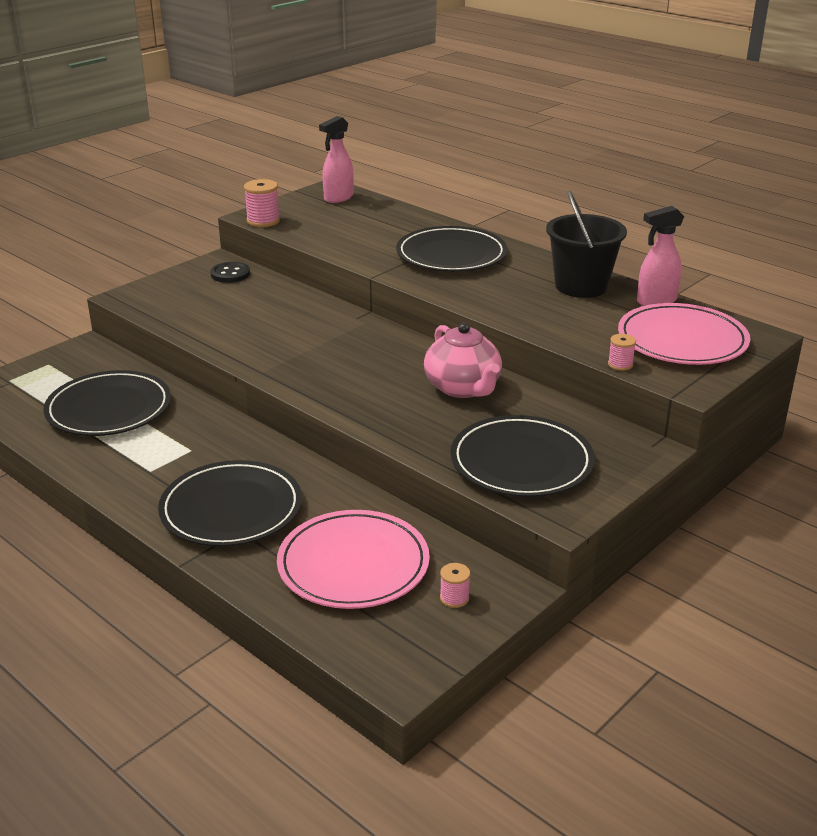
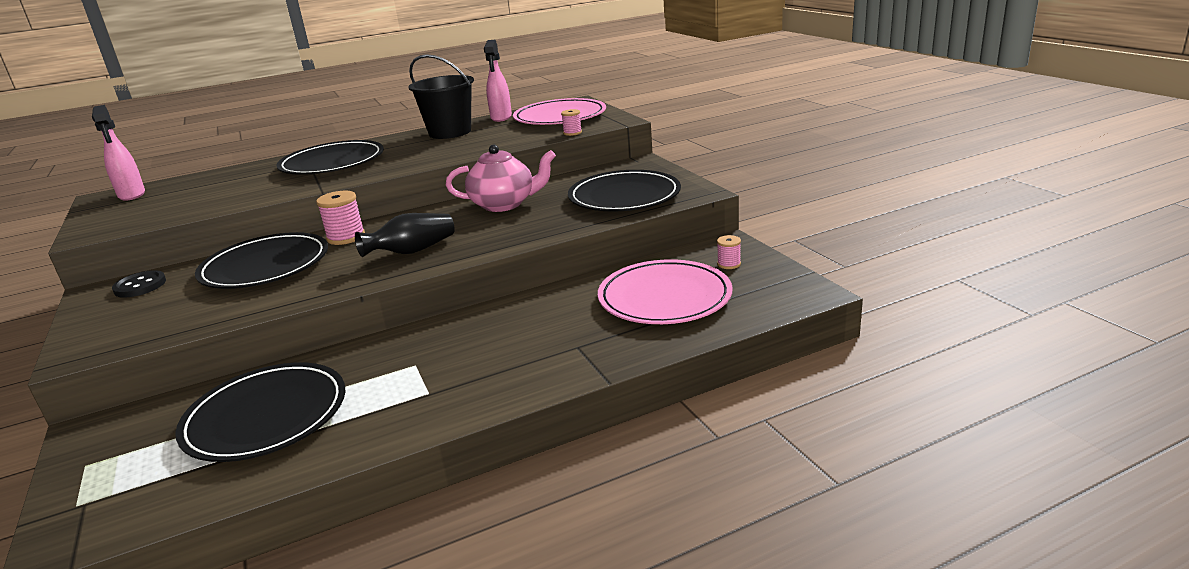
camera: 65 degrees left, 5 degrees down
(231, 509) = (540, 348): black plate -> black plate (265, 266)
(263, 221) = (110, 229): pink spool -> pink spool (346, 237)
(328, 371) = (412, 251): none -> black vase

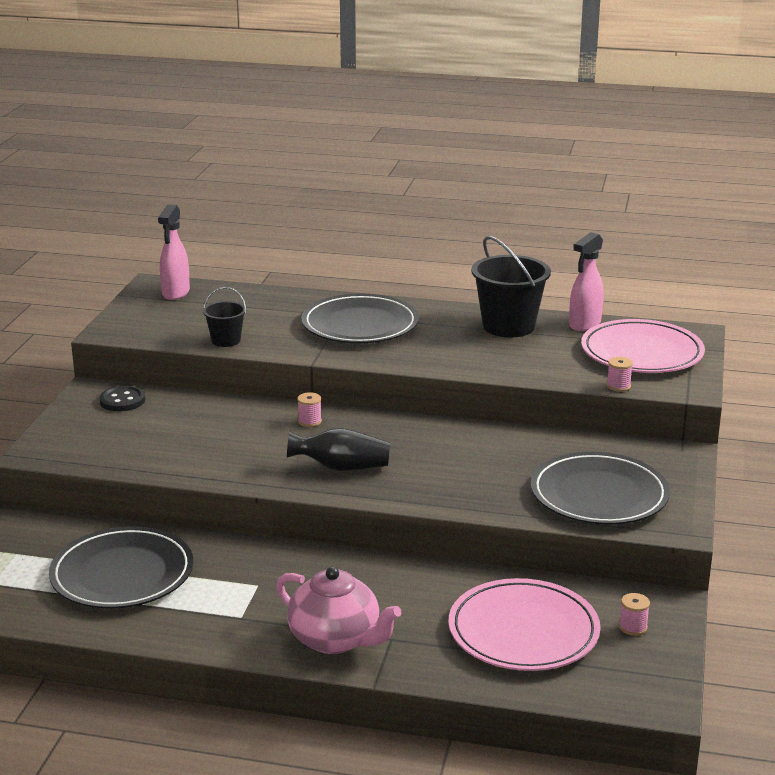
camera: 35 degrees right, 0 degrees up
(221, 203) = (226, 340): none -> black bucket
(265, 266) = (221, 425): black plate -> none
(346, 237) = (309, 421): pink spool -> pink spool, size x0.59
(504, 204) = (480, 447): pink teapot -> pink teapot (336, 639)

